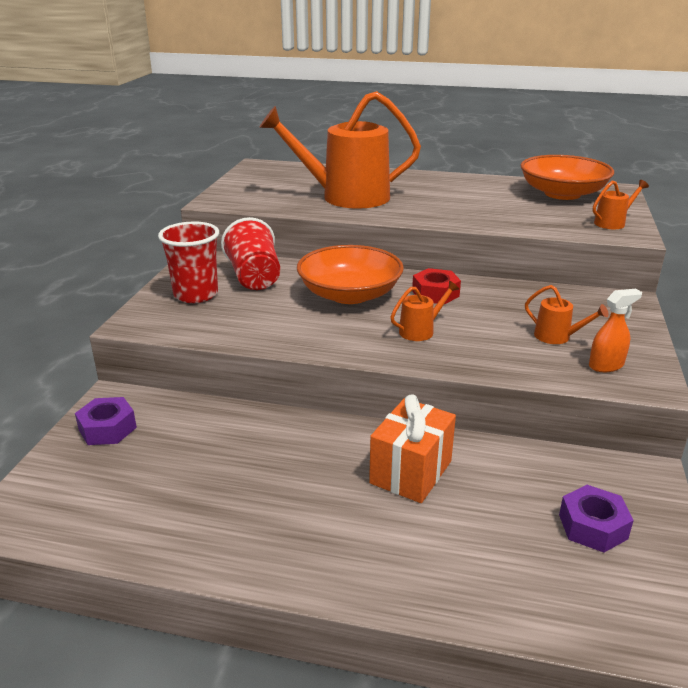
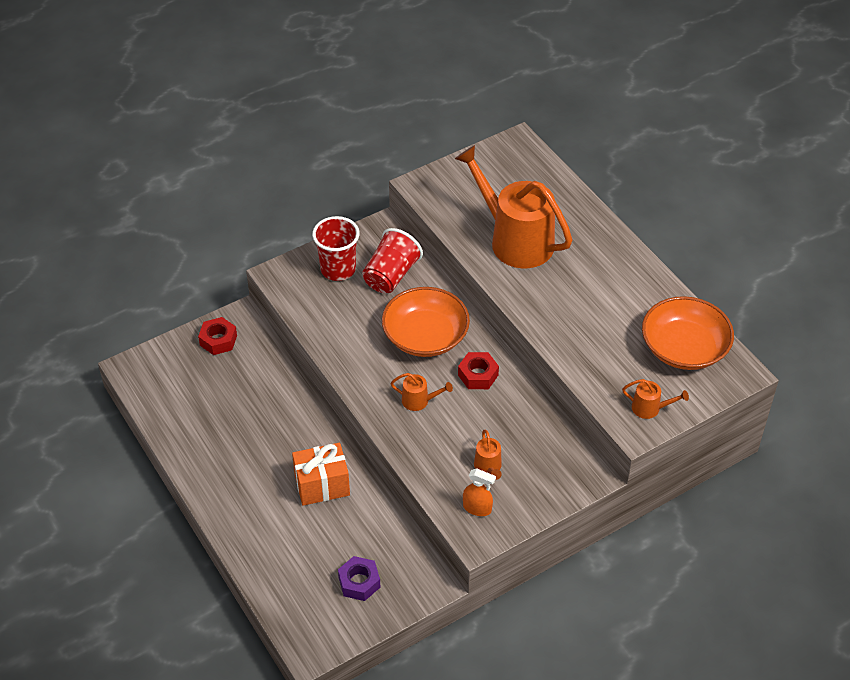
camera: 45 degrees right, 20 degrees up
(107, 429) = (218, 340): purple nut -> red nut

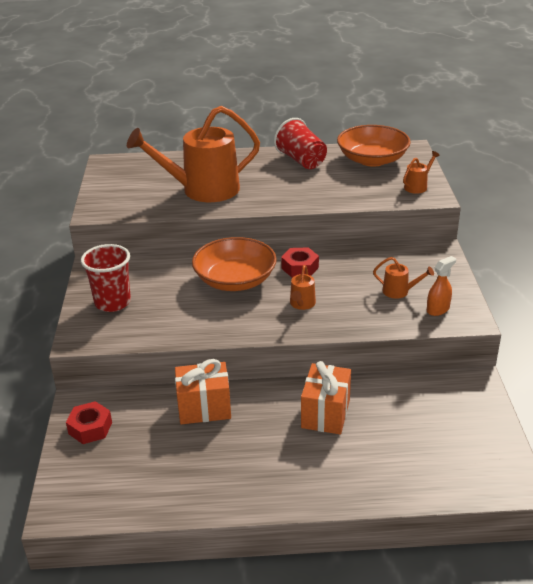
camera: 60 degrees left, 15 degrees down
(281, 400) = (204, 408): none -> orange gift
(359, 582) = (452, 425): purple nut -> none
(391, 275) = (151, 277): red cup -> red cup (301, 160)
(419, 401) = (302, 304): orange watering can -> orange watering can turned 150 degrees clockwise

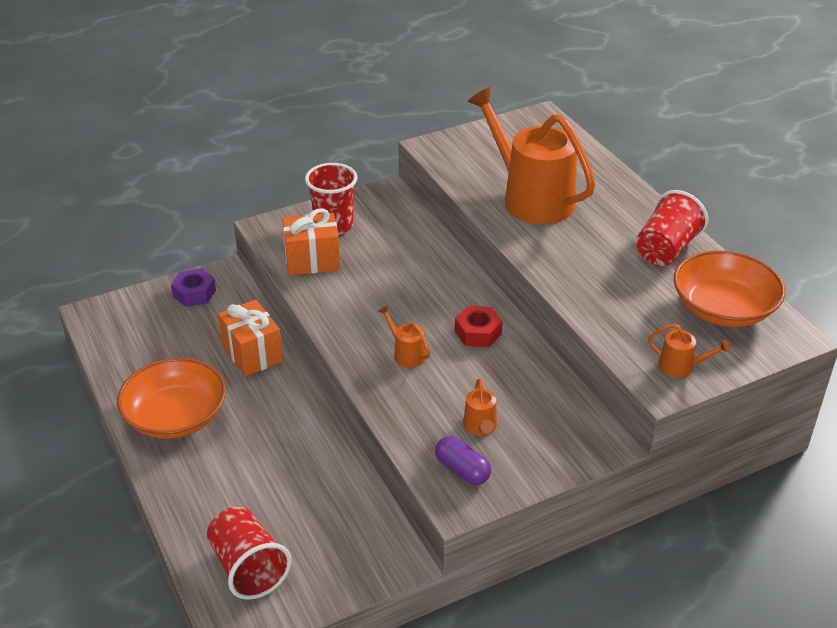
camera: 65 degrees right, 5 degrees up
(90, 428) = (194, 293): red nut -> purple nut
(235, 280) = (422, 292): orange bowl -> orange bowl (176, 416)
(302, 304) = (406, 354): orange watering can -> orange watering can turned 60 degrees clockwise
(325, 413) = (283, 443): orange gift -> orange gift (312, 260)
(438, 309) = (462, 470): orange spray bottle -> purple capsule
(456, 464) = (248, 568): none -> red cup

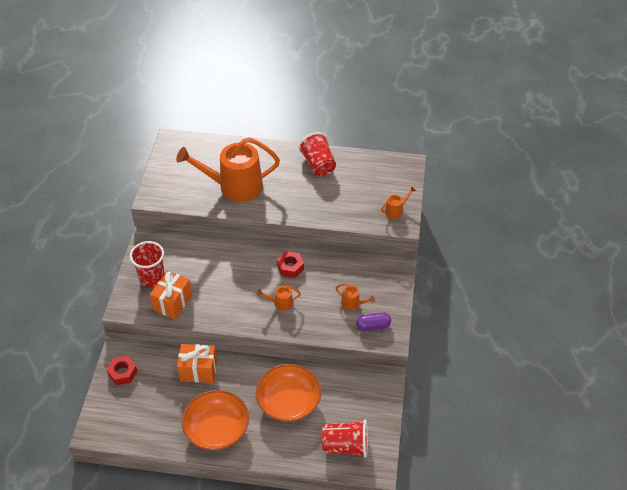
camera: 55 degrees left, 10 degrees up
(194, 293) = (122, 373): purple nut -> red nut
(723, 308) = (373, 173): orange bowl -> orange bowl (288, 401)

